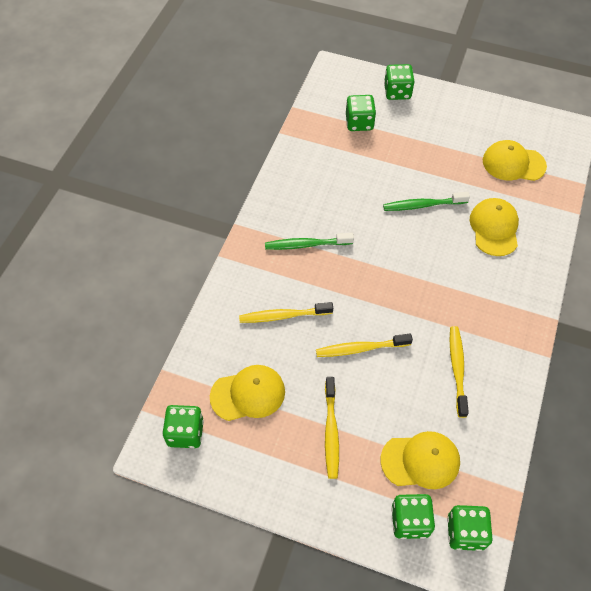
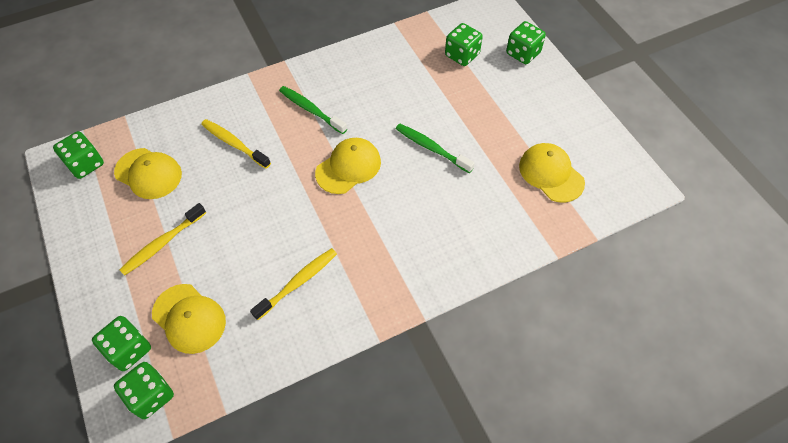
camera: 45 degrees right, 0 degrees up
(360, 348) = (253, 208): yellow toothbrush -> none
(494, 228) = (466, 209): yellow cap -> yellow cap (348, 167)

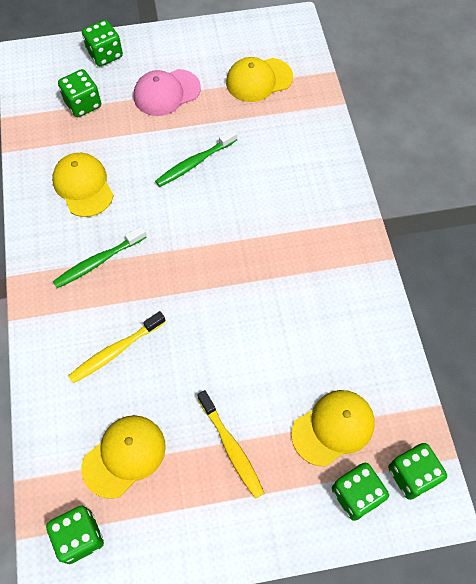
camera: 75 degrees left, 5 degrees up
(298, 282) = (317, 315): yellow toothbrush -> none
(348, 167) = (192, 241): yellow cap -> yellow cap (83, 186)
(501, 107) = (166, 92): none -> pink cap

